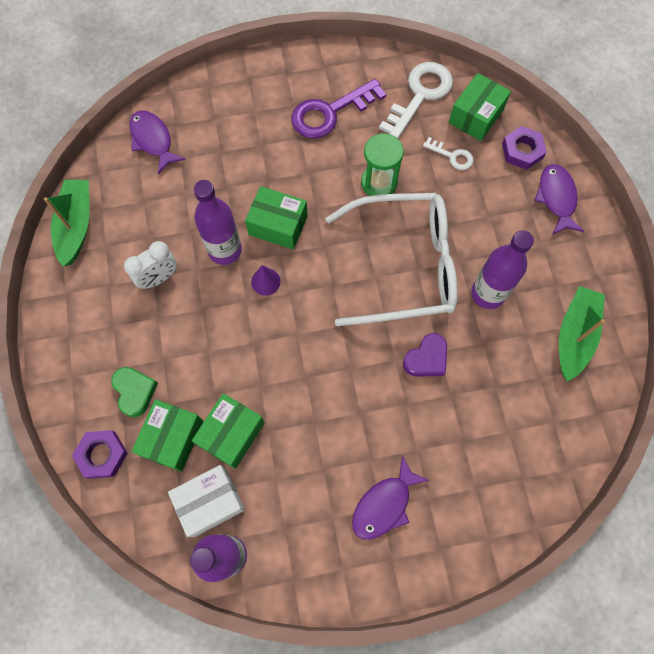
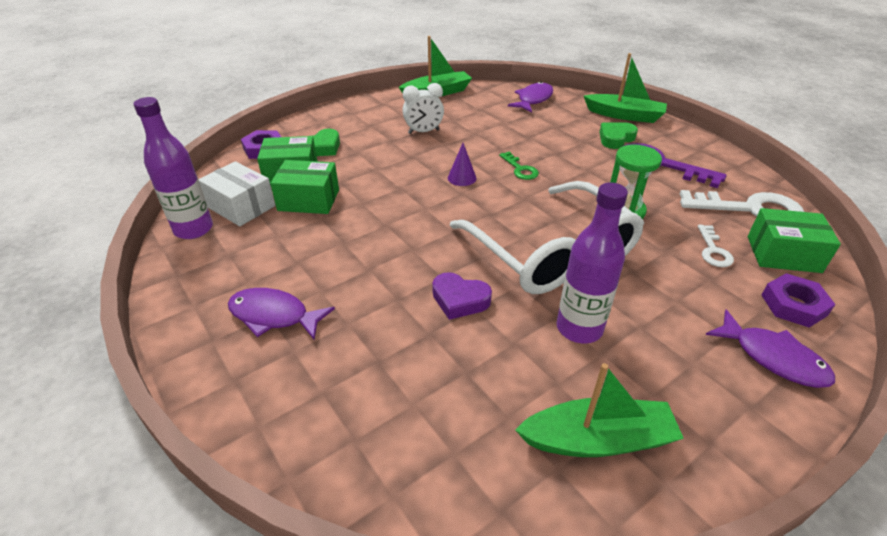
camera: 65 degrees right, 30 degrees down
(159, 278) = (423, 132): white clock -> white clock turned 45 degrees counterclockwise
(225, 250) = (472, 152): purple bottle -> none
(234, 82) = (624, 115): none -> green boat
(271, 117) = (615, 139): none -> green heart
(278, 225) = (520, 169): green box -> green key
(556, 198) = (773, 358): purple fish -> purple fish turned 75 degrees clockwise

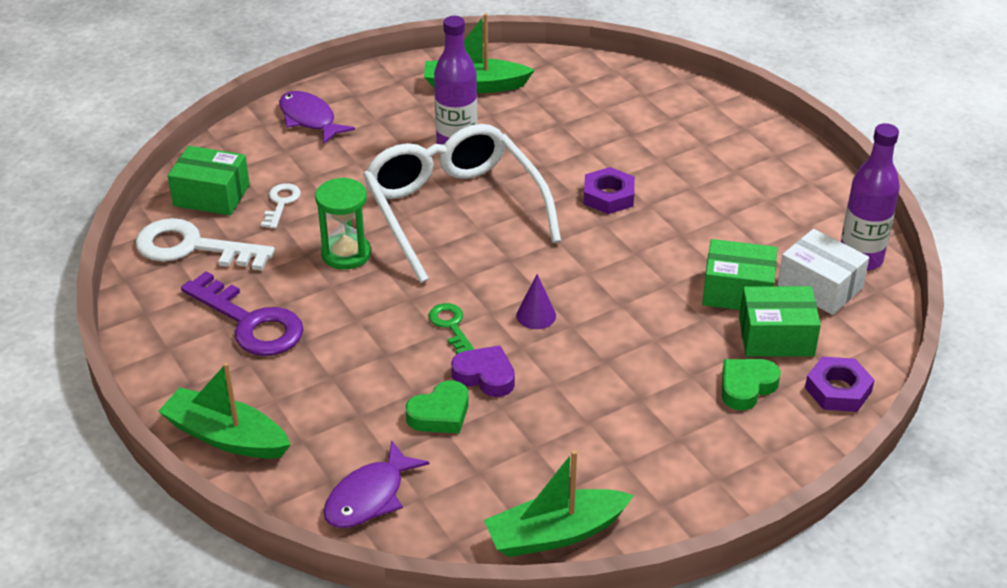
camera: 175 degrees left, 0 degrees up
(274, 316) = (730, 169): purple fish -> none
(423, 132) = (586, 415): white clock -> none
(459, 300) = (558, 172): purple heart -> purple heart (485, 376)
(615, 139) = (278, 379): green heart -> green heart (440, 414)
(793, 305) = (252, 152): purple nut -> purple nut (608, 196)

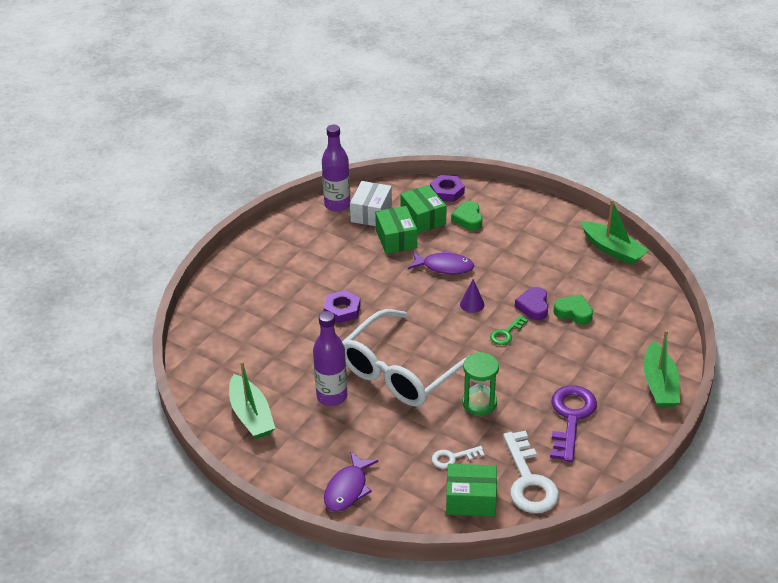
camera: 115 degrees left, 0 degrees up
(211, 195) = (471, 499): green box -> green box turned 75 degrees counterclockwise
(369, 497) = (647, 315): purple fish -> purple fish (444, 266)
(746, 387) = (468, 219): green heart -> green heart turned 60 degrees clockwise

